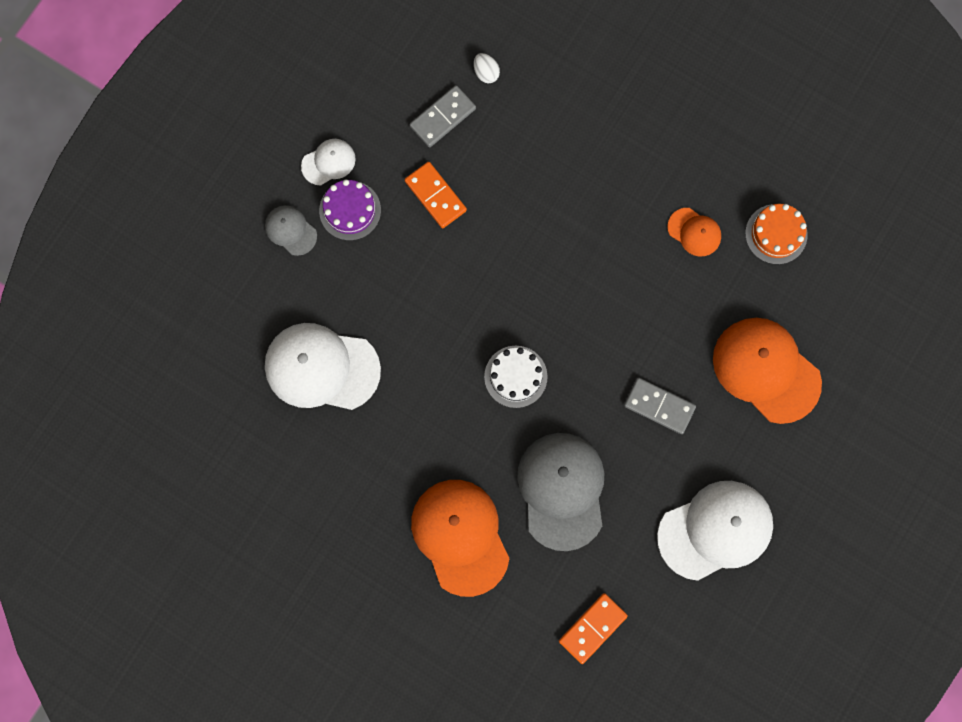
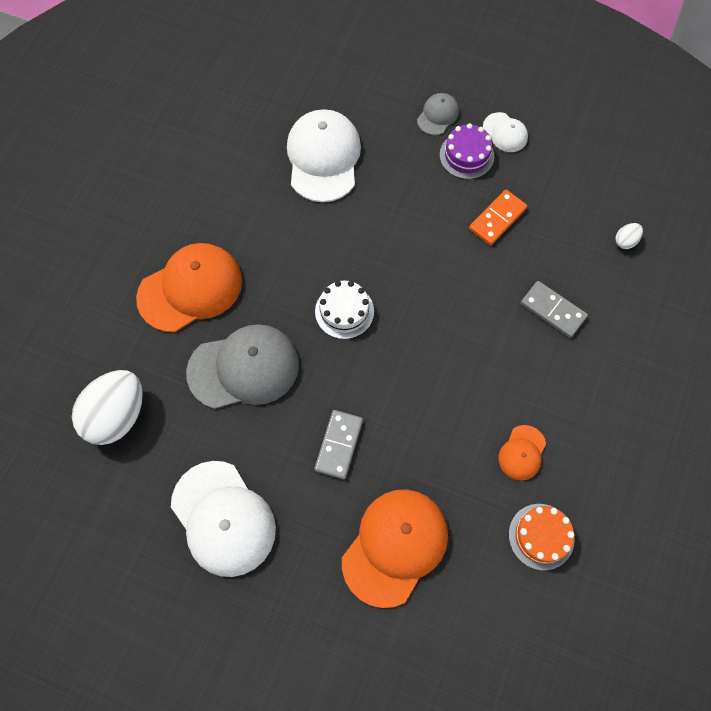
camera: 80 degrees right, 10 degrees down
(443, 117) = (572, 213): grey domino -> grey domino (552, 310)
(592, 628) = (117, 415): orange domino -> white egg

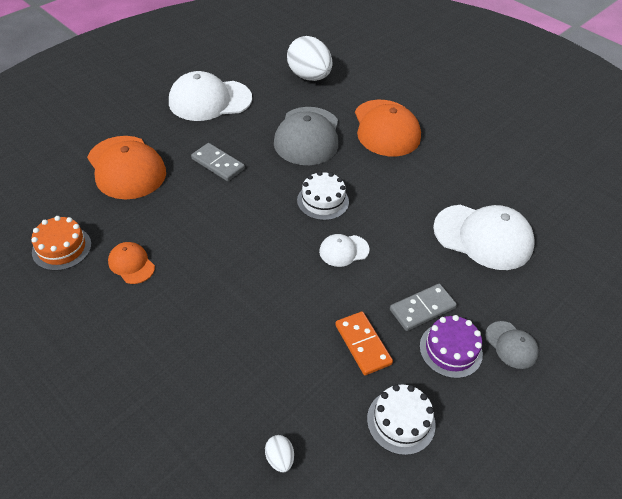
camera: 110 degrees right, 20 degrees down
(505, 132) = (470, 400): white cap -> white cap (343, 250)
(549, 173) = (401, 421): none -> white cake
(552, 310) = (240, 346): grey domino -> grey domino (422, 308)

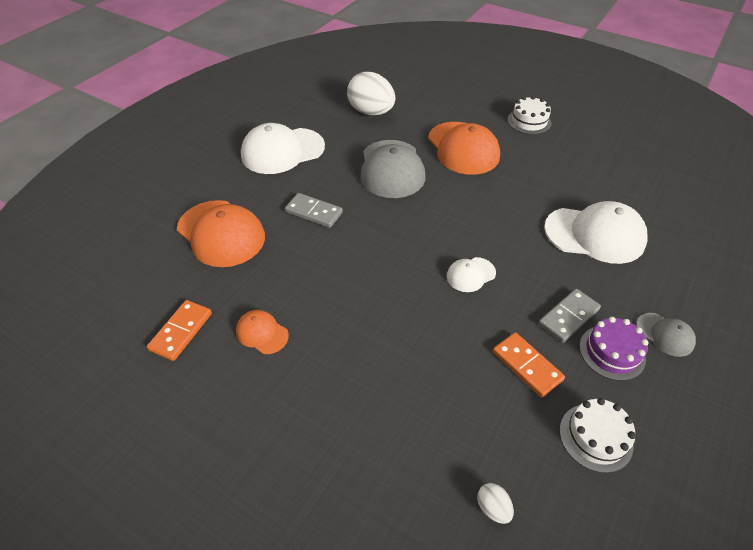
camera: 10 degrees left, 0 degrees up
(62, 248) = (181, 331): orange cake -> orange domino
(323, 201) = (431, 229): white cake -> white cake (529, 121)

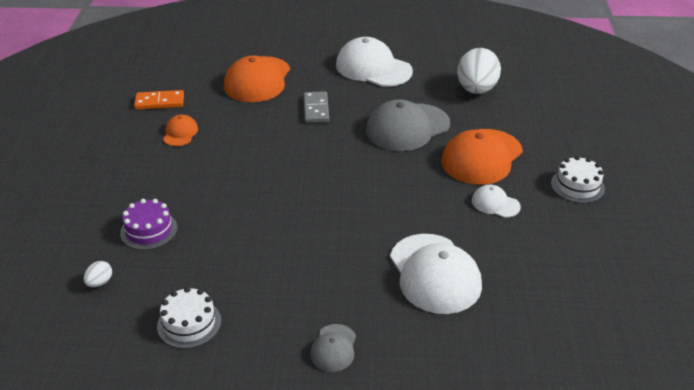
camera: 60 degrees right, 10 degrees down
(470, 274) = (314, 210): white cap -> white cap (495, 204)
(527, 365) = (236, 268): orange domino -> none
(568, 317) = (308, 279): grey domino -> none
(612, 352) = (286, 316): purple cake -> purple cake (149, 230)

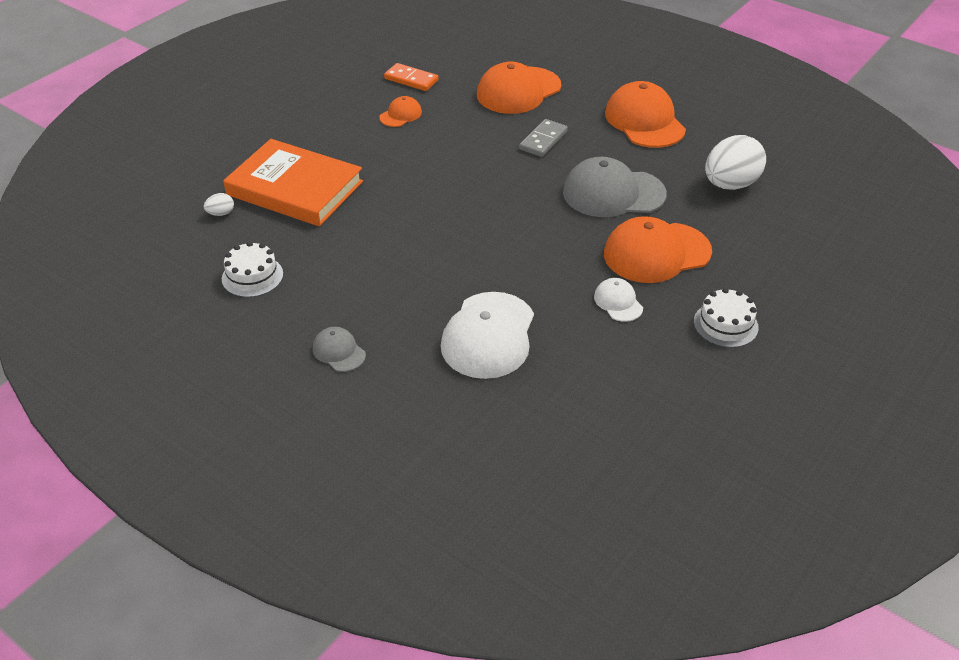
camera: 35 degrees right, 5 degrees up
(149, 230) = (295, 188): purple cake -> orange book
(333, 348) = (338, 351): grey cap -> grey cap turned 90 degrees clockwise
(373, 68) = (644, 121): white cap -> orange cap

